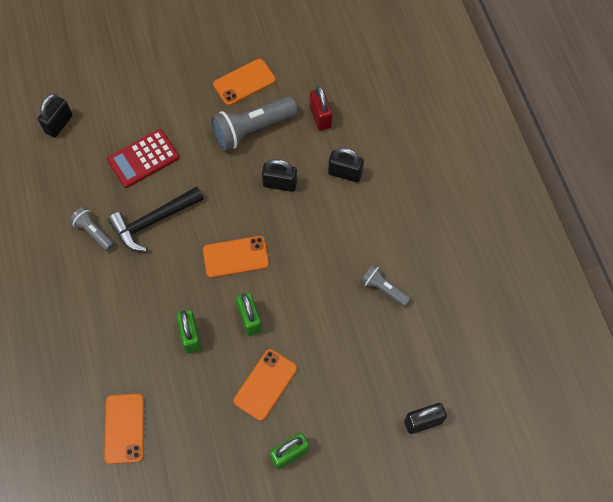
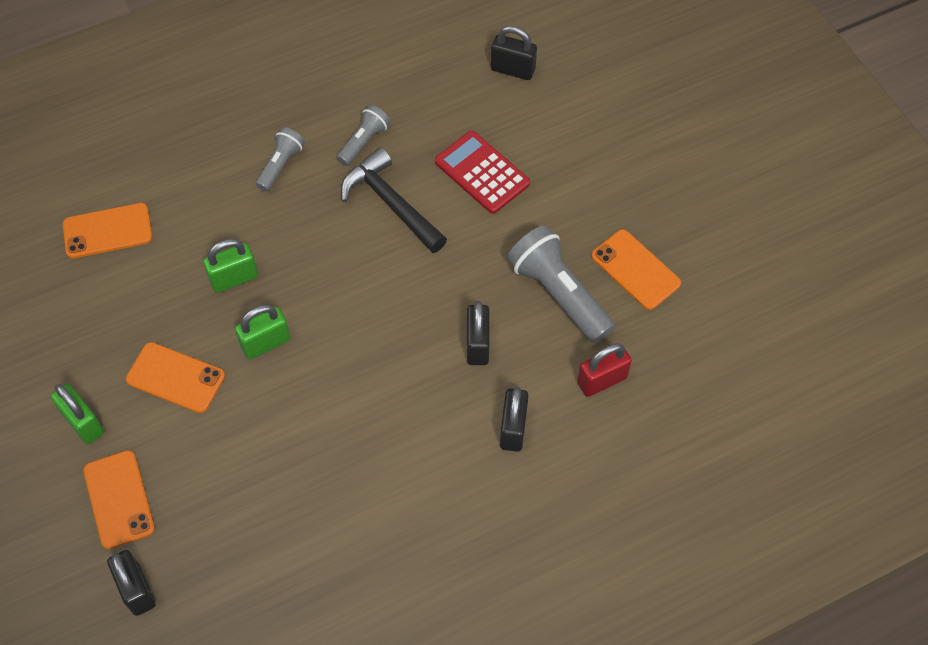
camera: 80 degrees right, 5 degrees down
(236, 257) = (354, 309): orange phone -> orange phone (119, 499)
(383, 289) = (333, 509): grey flashlight -> grey flashlight (280, 165)

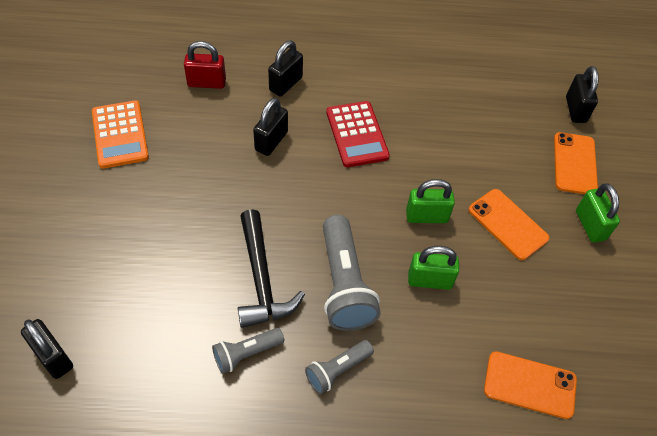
camera: 155 degrees left, 5 degrees down
(482, 173) = (166, 267): red calculator -> red calculator (357, 134)
(559, 294) = (188, 145): grey flashlight -> grey flashlight (344, 284)
(635, 270) = (120, 134): orange phone -> orange calculator

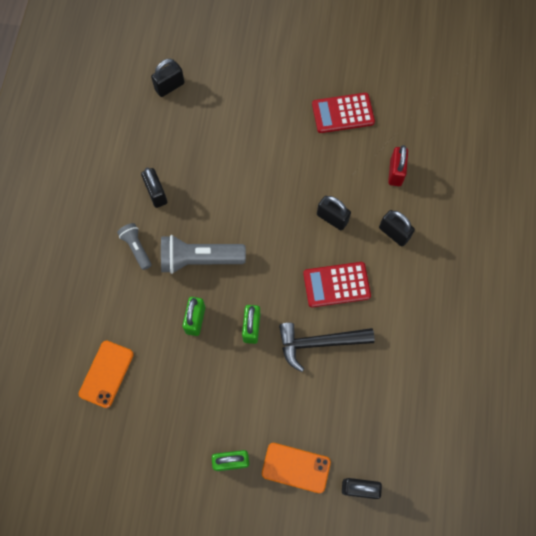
camera: 100 degrees right, 15 degrees up
(120, 134) = (343, 113): orange calculator -> red calculator
(246, 353) = (156, 193): grey flashlight -> black padlock
(261, 279) = (210, 205): black hammer -> black hammer (319, 343)
(507, 224) = (238, 391): orange phone -> none

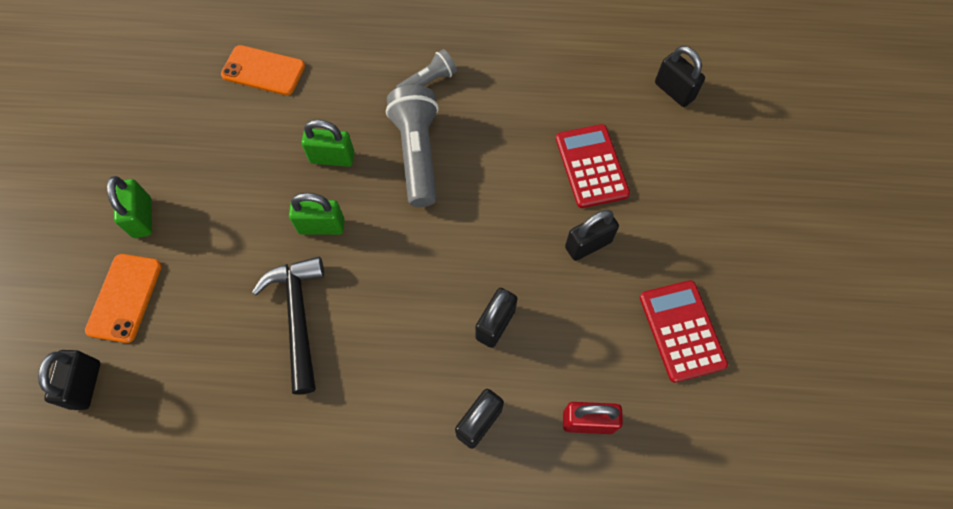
camera: 85 degrees right, 5 degrees down
(156, 193) = (508, 94): black padlock -> black padlock (588, 244)
(336, 284) = (388, 337): red calculator -> red calculator (591, 166)

